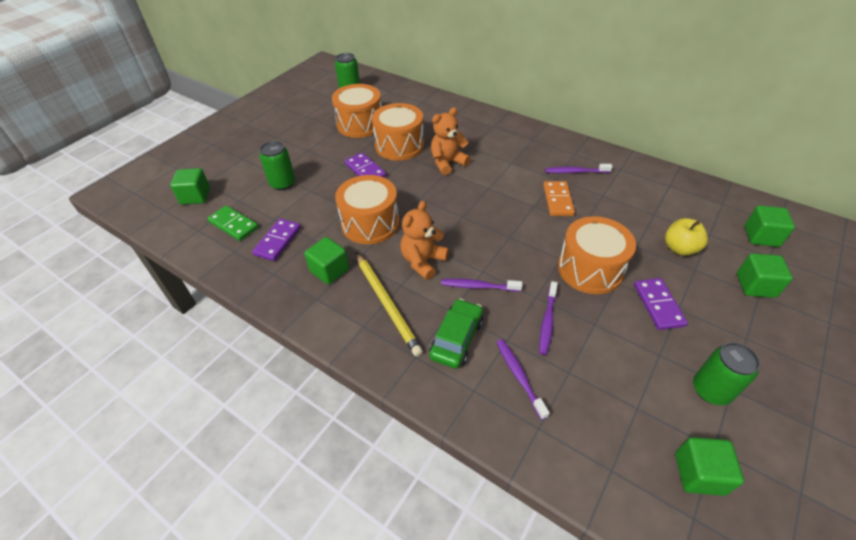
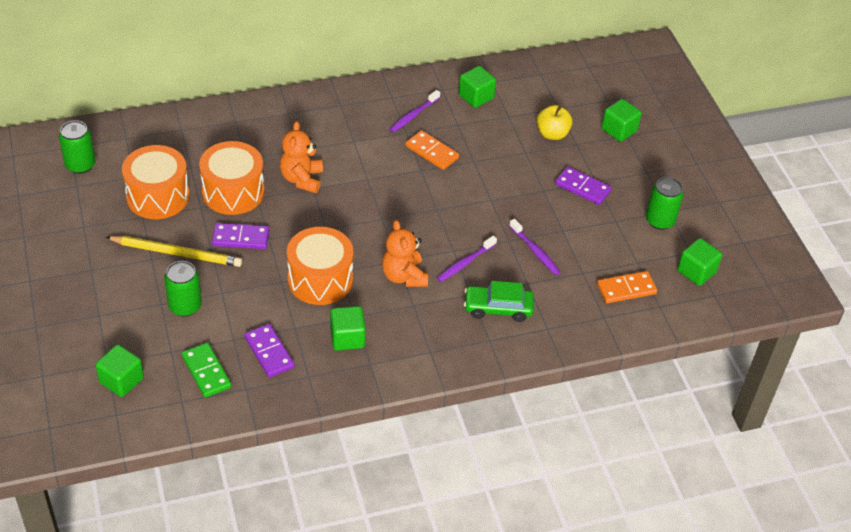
camera: 55 degrees left, 0 degrees up
(234, 225) = (206, 372): green domino -> green domino turned 75 degrees clockwise
(387, 304) = (423, 325): yellow pencil -> yellow pencil (177, 253)
(456, 339) = (498, 308): green car -> green car turned 60 degrees counterclockwise
(519, 376) = (561, 299): purple toothbrush -> none
(590, 269) = (517, 193): orange drum -> none
(594, 422) = (626, 289): none -> orange domino
(761, 236) = (588, 87): green cube -> green cube (476, 97)

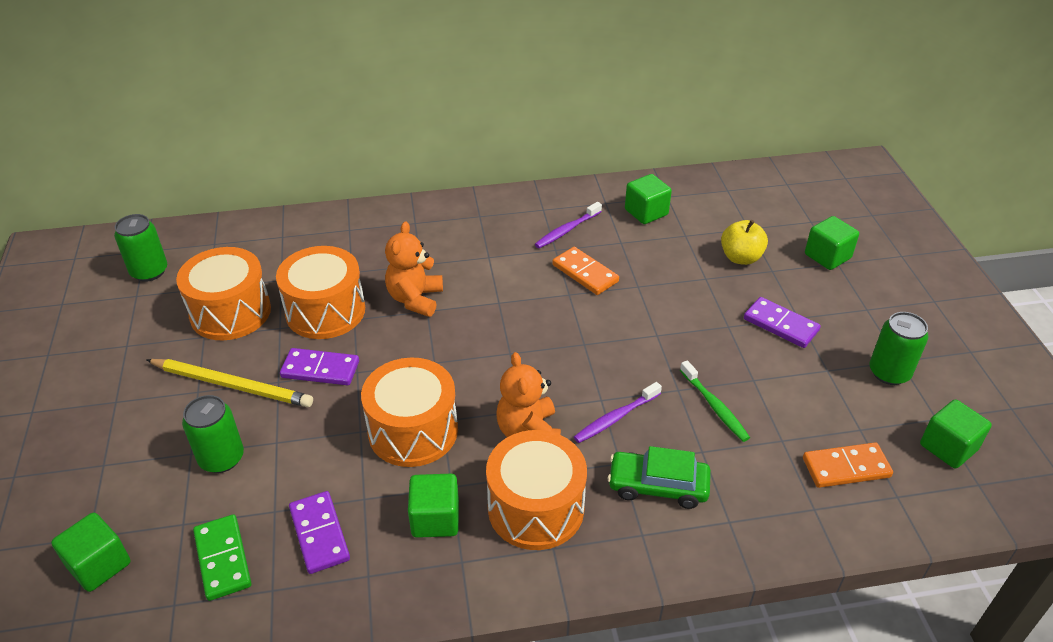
camera: 10 degrees right, 5 degrees down
(415, 327) = (536, 508): none -> orange drum
(535, 251) = (714, 406): purple toothbrush -> green toothbrush

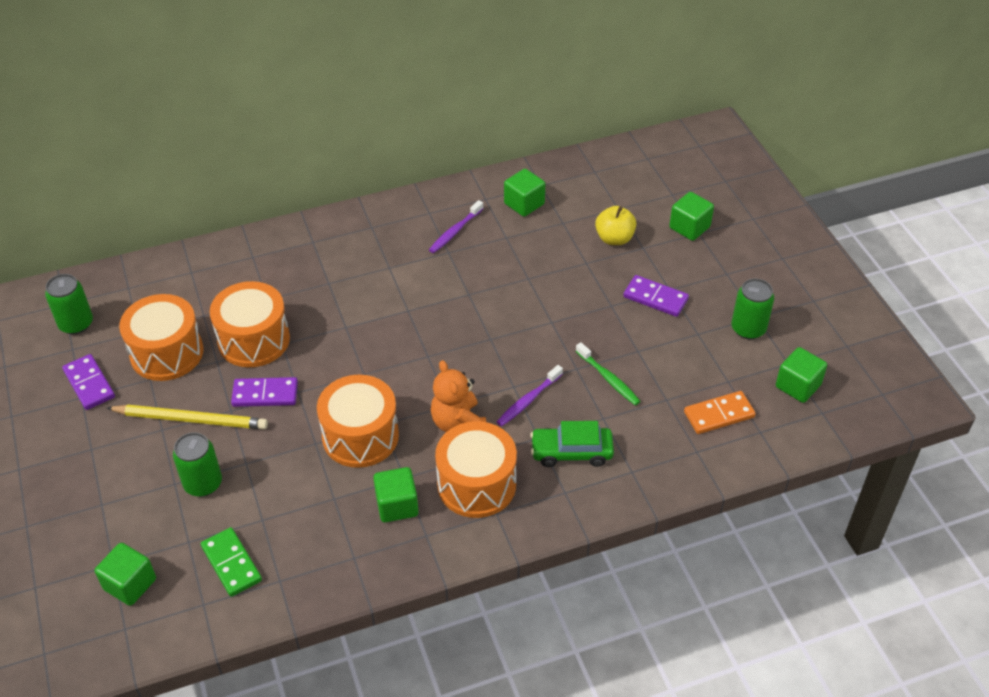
camera: 10 degrees left, 5 degrees up
(319, 534) = (305, 532): purple domino -> purple domino (89, 384)
(415, 299) = (332, 317): orange teddy bear -> none
(585, 273) = (479, 272): orange domino -> none

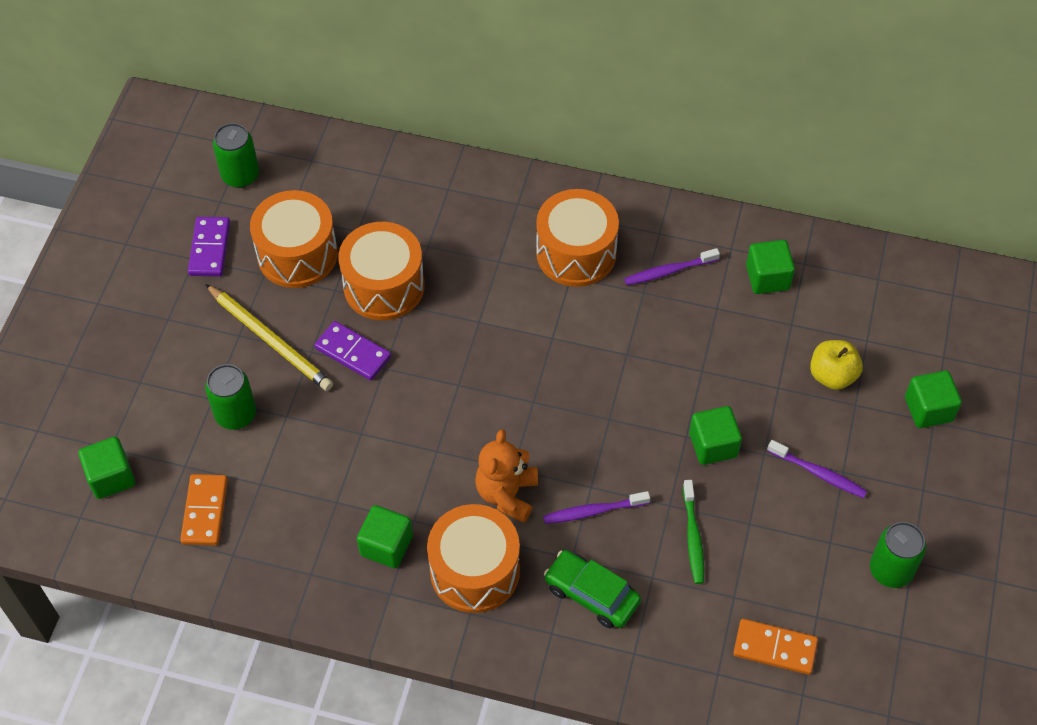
camera: 35 degrees right, 10 degrees up
(231, 563) = (205, 511): green domino -> orange domino
(360, 436) = (406, 451): orange drum -> orange drum (576, 253)
(655, 298) = (818, 473): purple domino -> purple toothbrush
(798, 386) = (888, 669): green cube -> green cube (713, 445)

